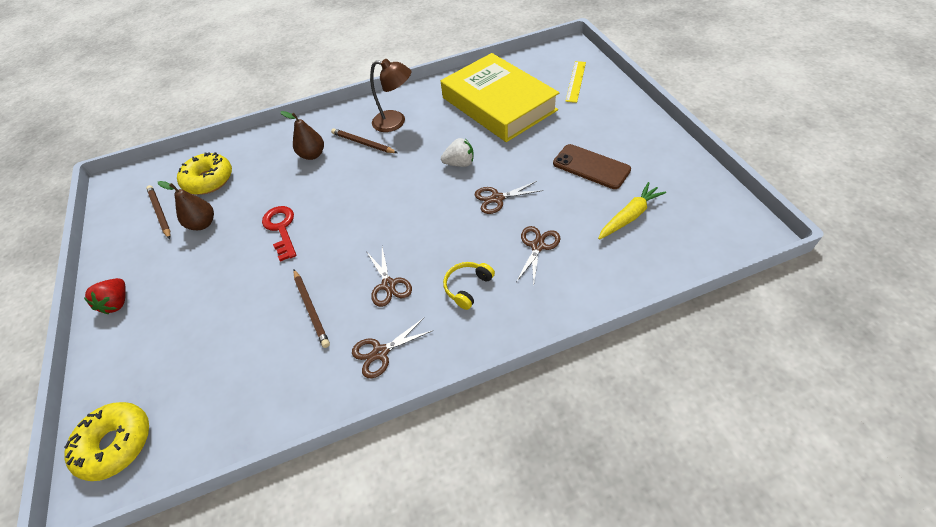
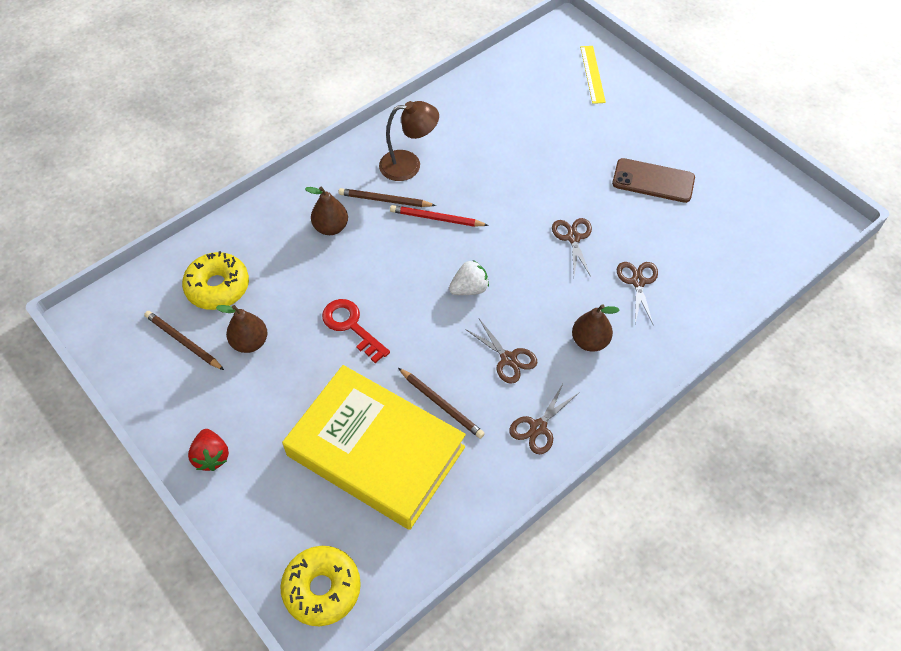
camera: 25 degrees left, 5 degrees up
(394, 163) = (437, 218): none -> red pencil
(459, 163) = (512, 204): white strawberry -> white strawberry (469, 288)
(467, 287) = (590, 341): yellow headphones -> brown pear
(497, 198) = (573, 238): brown scissors -> brown scissors turned 120 degrees clockwise
(498, 104) = (518, 119): yellow book -> yellow book (375, 451)
(629, 216) = (712, 229): yellow carrot -> none

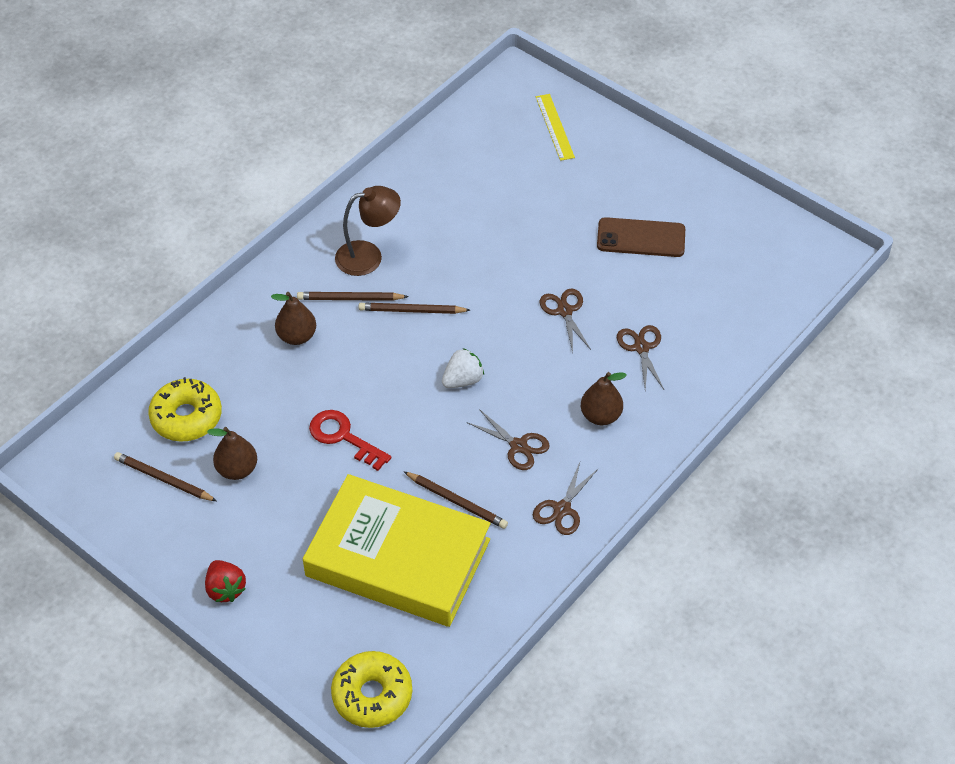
camera: 10 degrees left, 5 degrees down
(437, 218) = (412, 310): red pencil -> brown pencil

